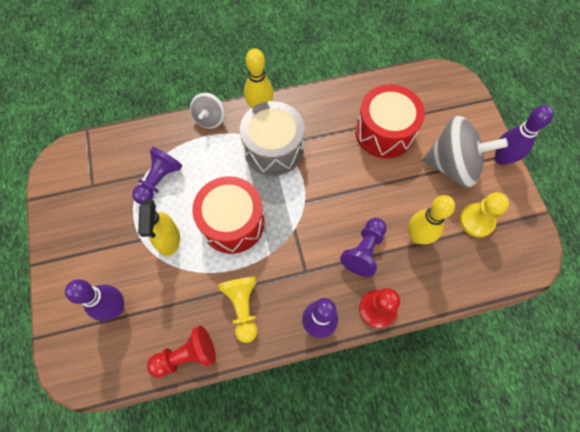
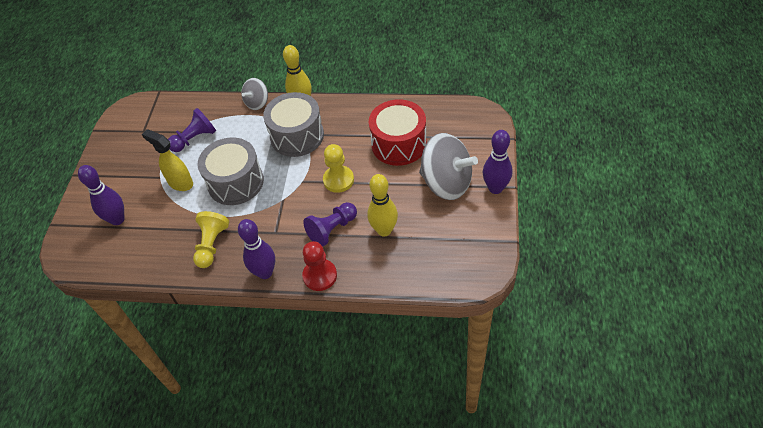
camera: 25 degrees right, 15 degrees down
(169, 240) = (180, 183): yellow spray bottle -> yellow spray bottle turned 105 degrees clockwise
(186, 355) = (152, 266): red pawn -> none
(232, 223) = (235, 182): red drum -> grey drum
(476, 221) = (444, 231): yellow pawn -> yellow pawn (338, 180)

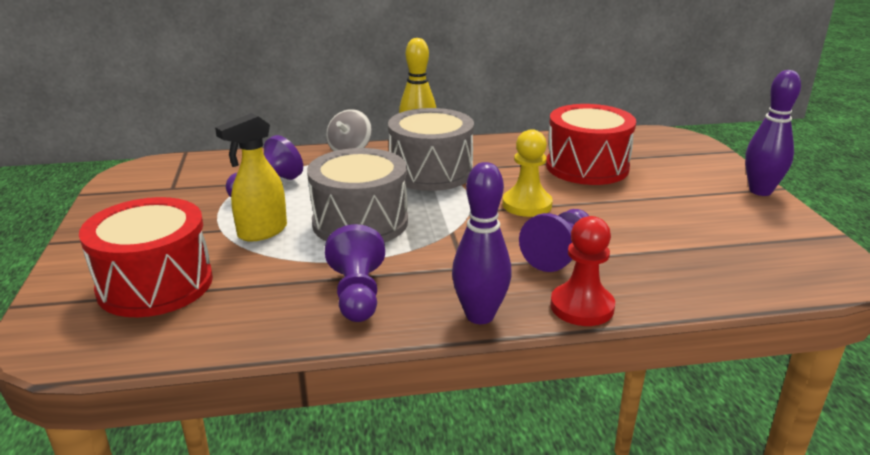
camera: 20 degrees left, 25 degrees down
(117, 219) = (155, 284): purple bowling pin -> red drum
(180, 183) = (262, 232): yellow spray bottle -> yellow spray bottle turned 60 degrees counterclockwise
(212, 245) = (357, 294): yellow pawn -> purple pawn
(384, 230) = (642, 245): yellow bowling pin -> none
(446, 183) = (688, 193): grey spinning top -> none

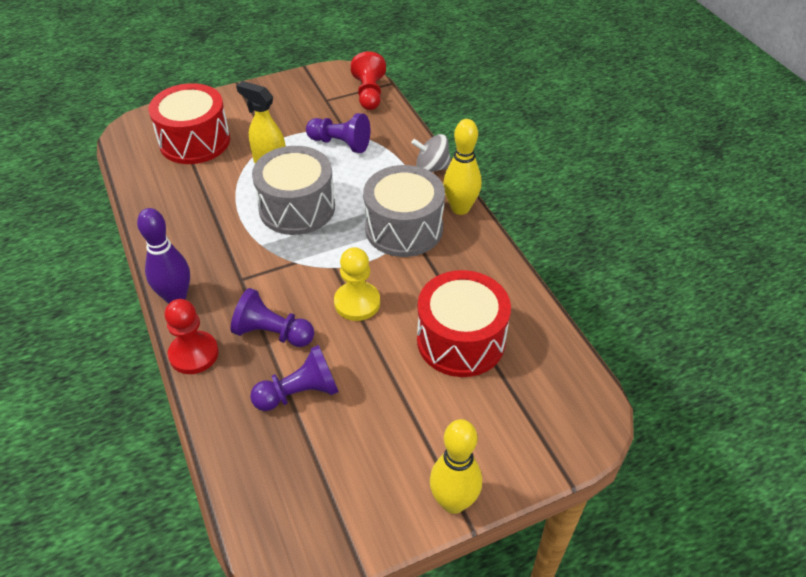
camera: 75 degrees right, 20 degrees up
(191, 164) = (369, 94): none -> red pawn
(357, 294) = (195, 231): purple pawn -> purple pawn (299, 393)
(760, 191) = (453, 502): purple bowling pin -> yellow bowling pin

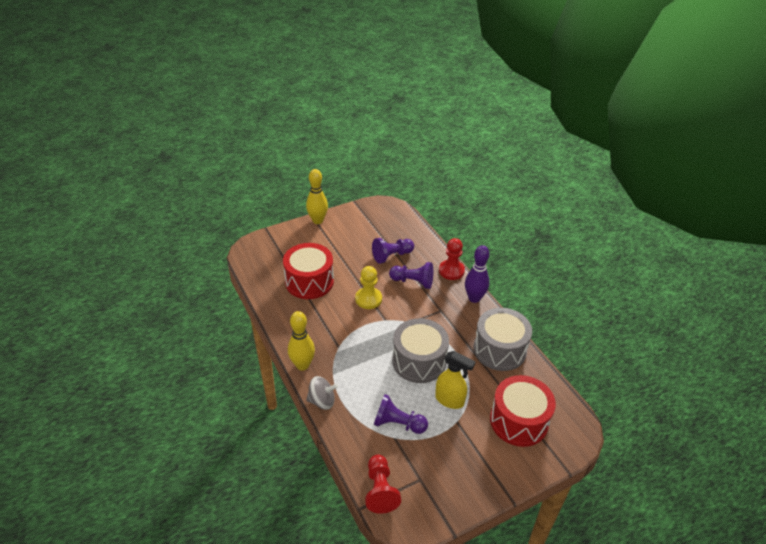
camera: 175 degrees right, 5 degrees down
(404, 228) = (342, 348): grey drum -> grey drum (499, 349)

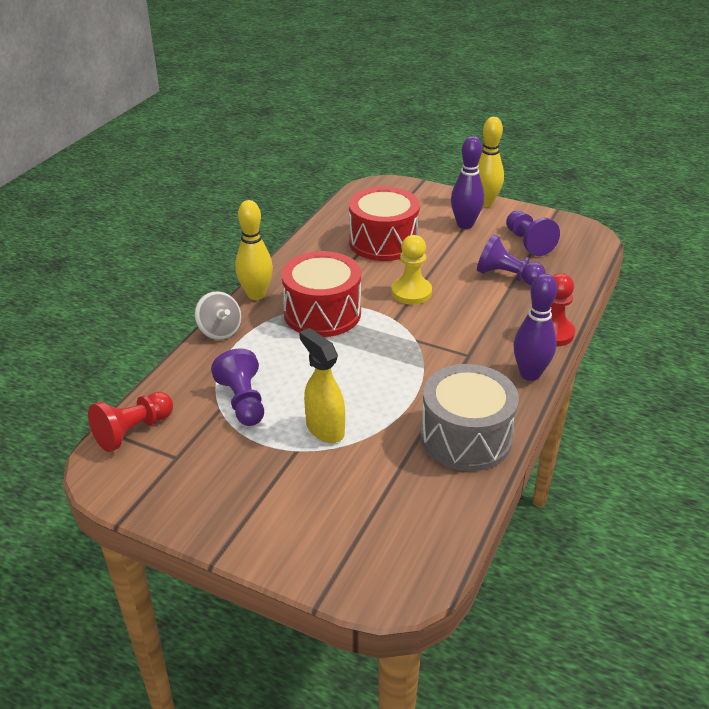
camera: 55 degrees right, 5 degrees down
(329, 241) = (465, 224): none -> purple bowling pin
(413, 282) = (486, 311): purple pawn -> purple pawn (528, 242)
(419, 361) = (360, 374): grey drum -> none
(450, 400) = (324, 429): yellow spray bottle -> yellow spray bottle turned 150 degrees clockwise
(519, 421) = (357, 511): red drum -> red drum (322, 313)

